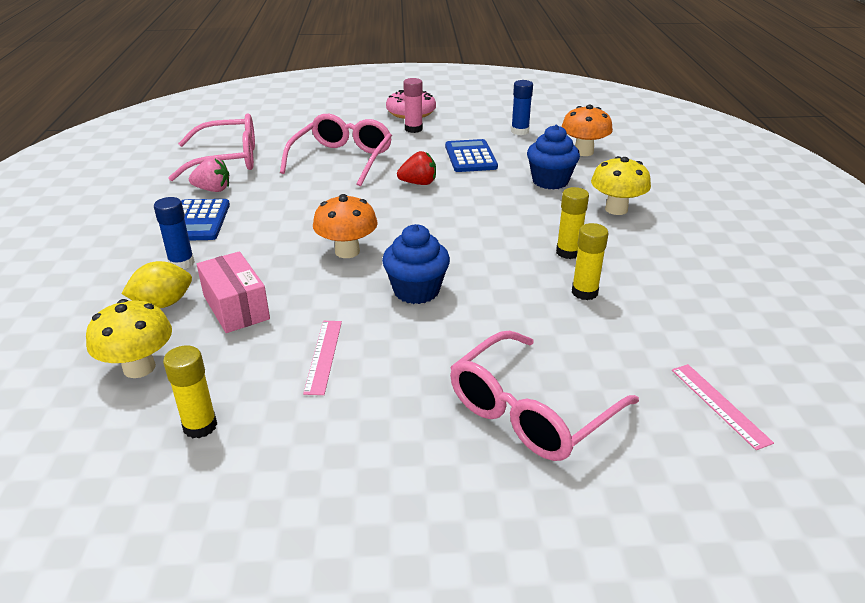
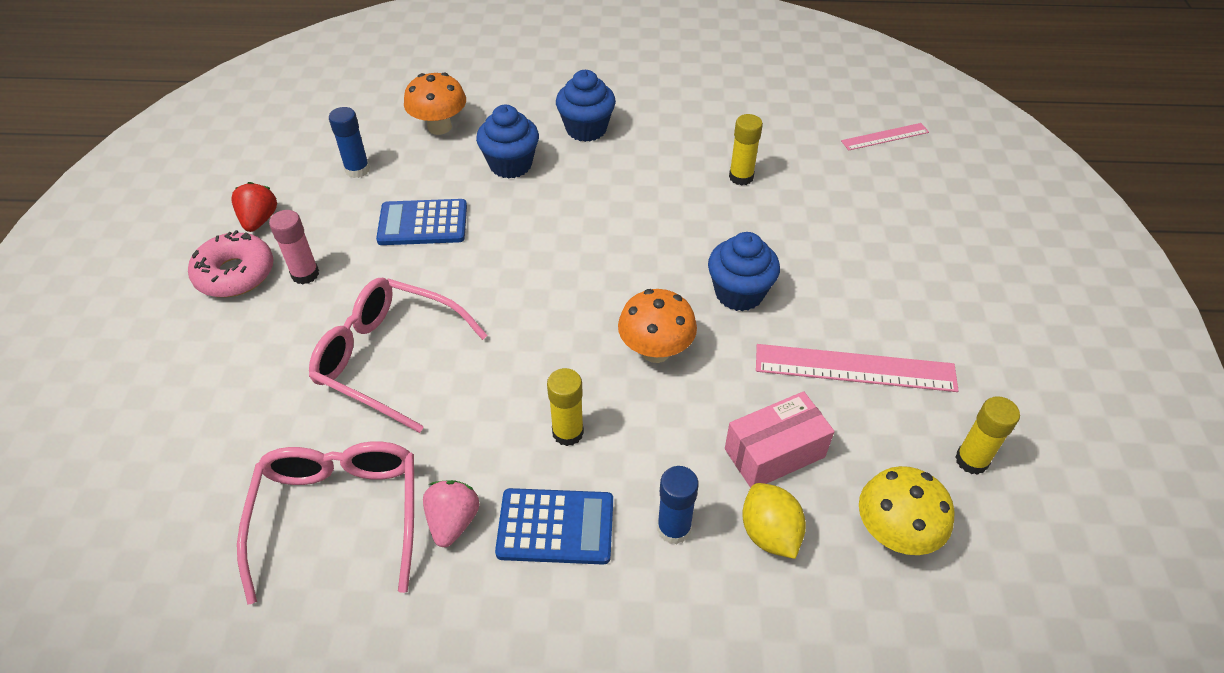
camera: 85 degrees left, 15 degrees up
(323, 356) = (855, 368): pink ruler -> pink ruler, size x1.72
(418, 183) = (489, 278): red strawberry -> red strawberry (259, 220)
(531, 411) = (910, 234): pink glasses -> none
(568, 252) = (670, 176): yellow glue stick -> yellow glue stick (568, 432)
(616, 209) = (586, 129): yellow mushroom -> blue cupcake

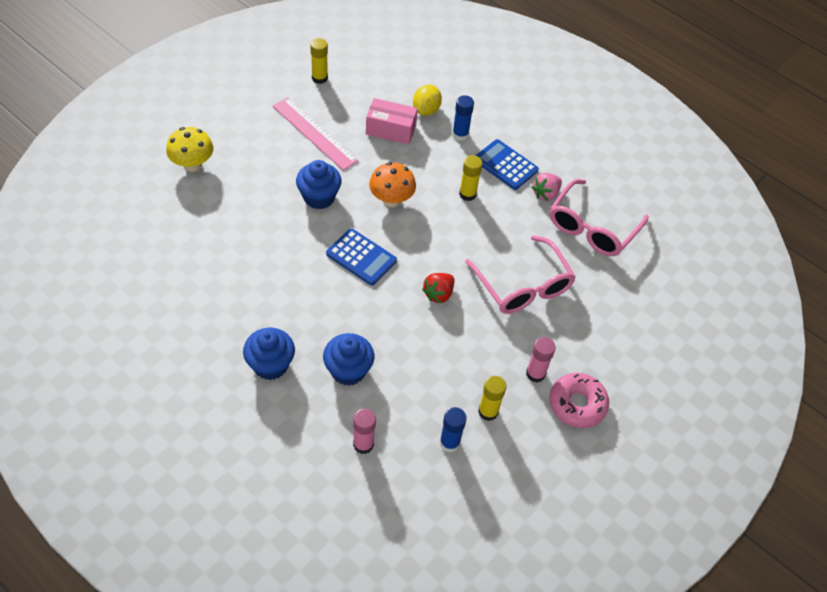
camera: 145 degrees left, 5 degrees up
(259, 220) = (541, 441): red strawberry -> red strawberry (438, 294)
(423, 223) = (441, 362): blue calculator -> blue calculator (361, 257)
(439, 127) = (363, 444): orange mushroom -> pink glue stick
(741, 177) = (227, 257): yellow glue stick -> yellow glue stick (488, 411)
(885, 137) = (110, 221): pink ruler -> none
(894, 533) = (381, 81): yellow mushroom -> yellow mushroom (192, 164)

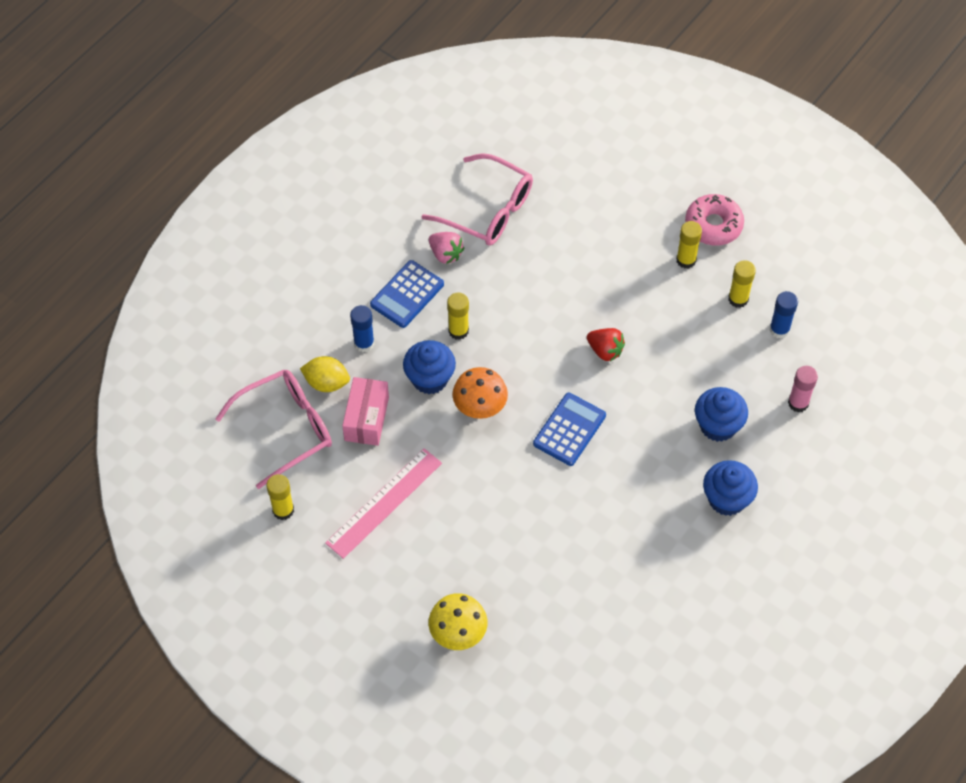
camera: 90 degrees left, 5 degrees up
(319, 197) = (488, 484): blue cupcake -> blue cupcake (430, 378)
(523, 286) = (579, 273): pink glasses -> pink glasses (286, 429)
(535, 373) = (686, 260): pink glue stick -> yellow glue stick

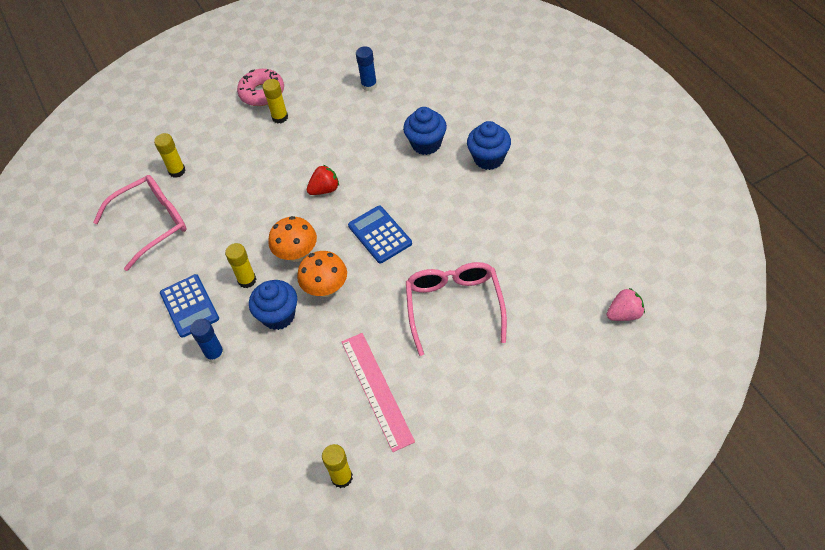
camera: 60 degrees left, 5 degrees down
(286, 429) = (261, 447): pink glasses -> pink glasses (454, 306)
(326, 383) = (235, 397): yellow lemon -> none
(366, 418) = (288, 377): pink box -> none
(445, 254) = (171, 266): pink strawberry -> pink strawberry (624, 314)
(458, 633) = (526, 374): yellow mushroom -> none
(510, 361) = (297, 254): none -> orange mushroom
(738, 299) = (330, 99): yellow glue stick -> yellow glue stick (177, 171)
(798, 403) = (433, 94): pink glue stick -> none

